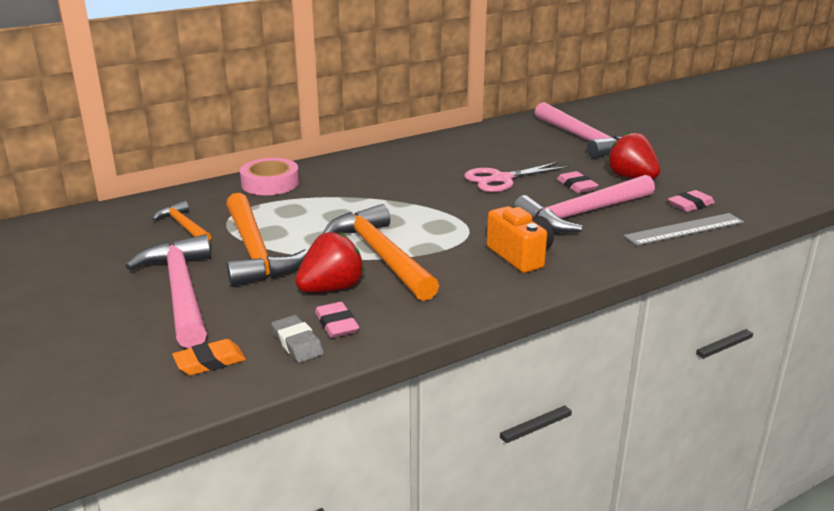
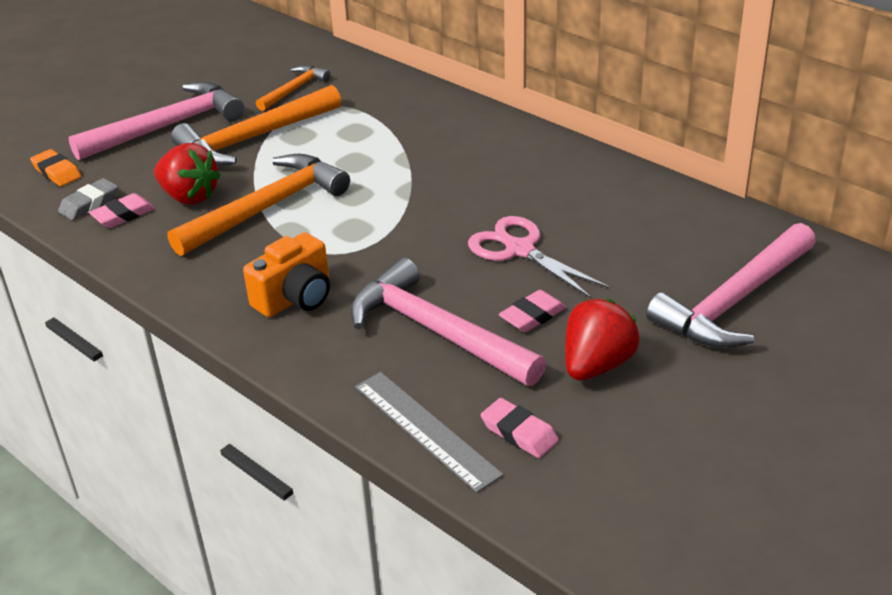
camera: 75 degrees right, 10 degrees up
(270, 183) = (418, 103): pink tape -> none

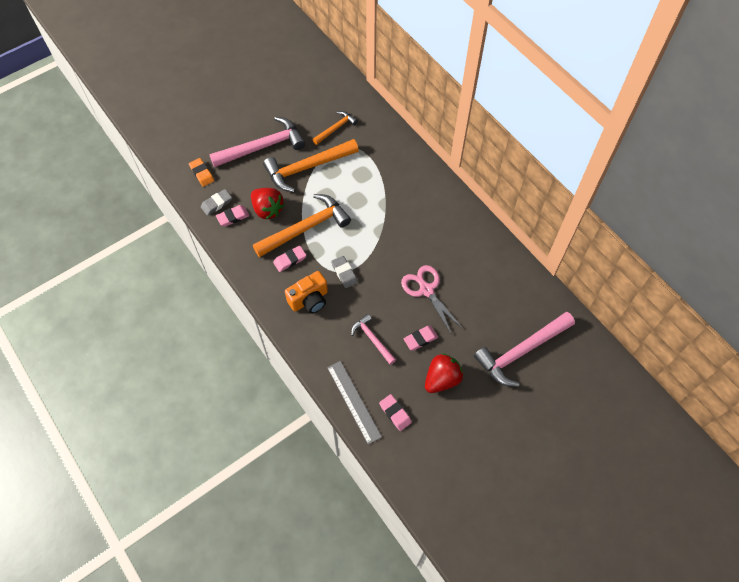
camera: 10 degrees right, 25 degrees up
(244, 252) = (290, 260): none -> pink eraser
(355, 252) = (344, 273): none -> grey eraser
(436, 331) = (372, 339): pink hammer -> pink hammer, size x0.54

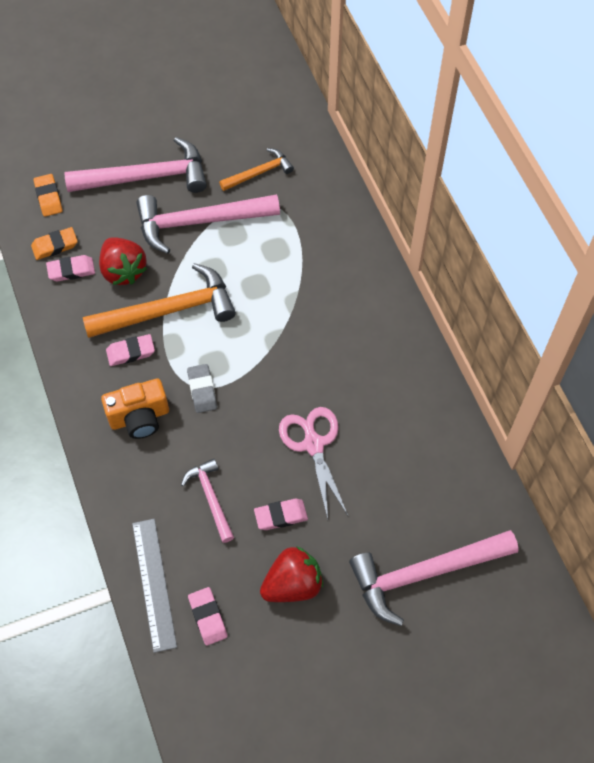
camera: 15 degrees right, 0 degrees up
(216, 204) = (55, 246): grey eraser -> orange eraser
(307, 168) = (199, 222): orange hammer -> pink hammer

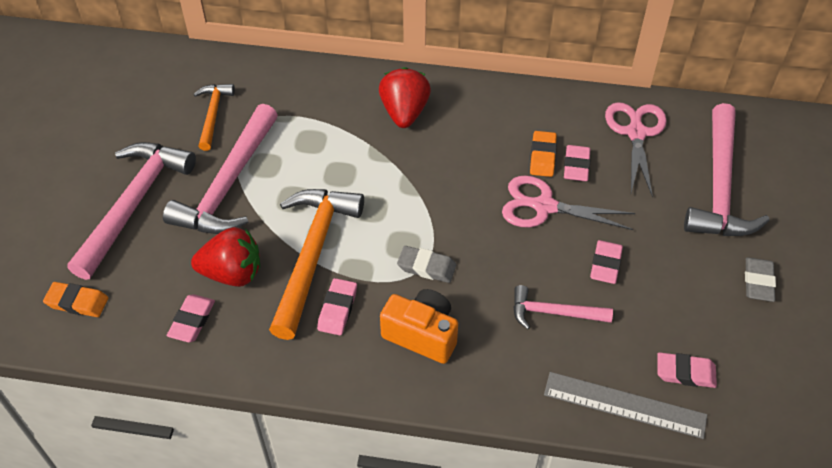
camera: 60 degrees left, 10 degrees down
(55, 246) = (146, 323): orange eraser -> orange eraser (542, 156)
(139, 417) = (422, 335): orange camera -> orange camera turned 75 degrees counterclockwise
(292, 584) = (683, 287): red strawberry -> red strawberry (404, 113)
(334, 643) = (758, 282): none -> grey eraser
(373, 449) = (576, 166): none -> pink eraser
(445, 480) = (636, 132): none -> pink scissors

